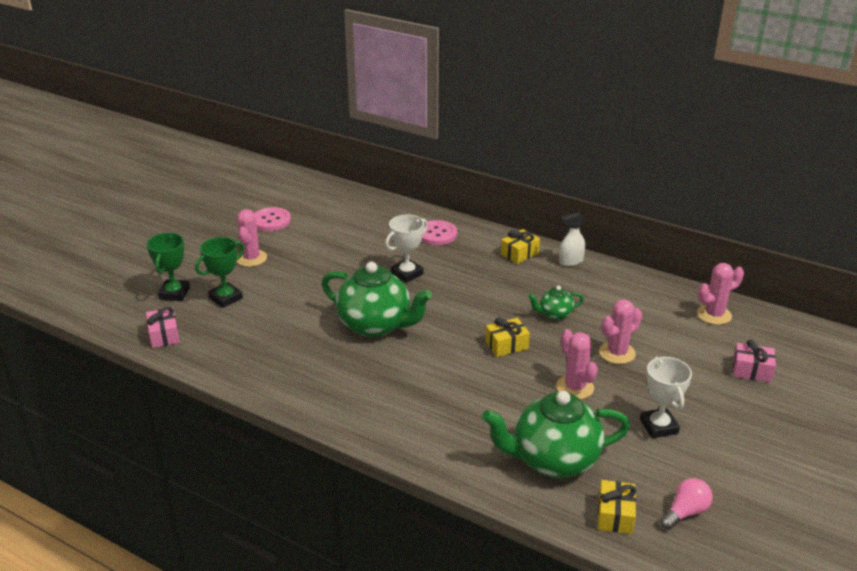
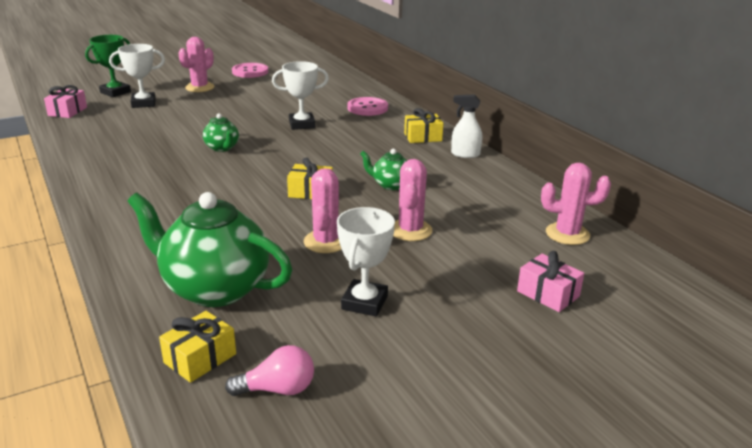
camera: 30 degrees right, 5 degrees down
(226, 298) = (143, 103): green trophy -> white trophy
(375, 325) = (222, 148): green teapot -> green teapot, size x0.47
(617, 353) = (410, 230): pink cactus -> pink cactus turned 75 degrees counterclockwise

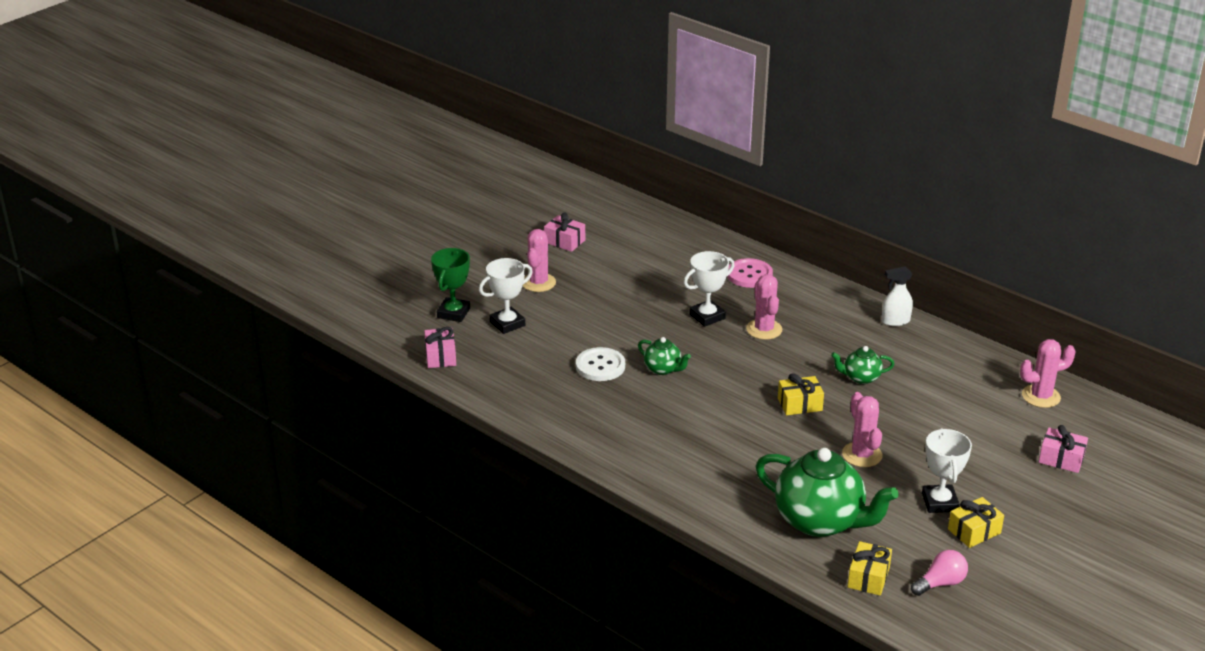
camera: 20 degrees left, 5 degrees up
(175, 137) = (600, 366): none -> white button
(215, 288) = (820, 521): green teapot -> green teapot turned 150 degrees counterclockwise
(250, 72) = (564, 241): pink button -> pink gift
(410, 230) = (918, 425): pink cactus -> pink cactus (764, 329)
(423, 137) = (839, 306): yellow gift -> yellow gift (974, 531)

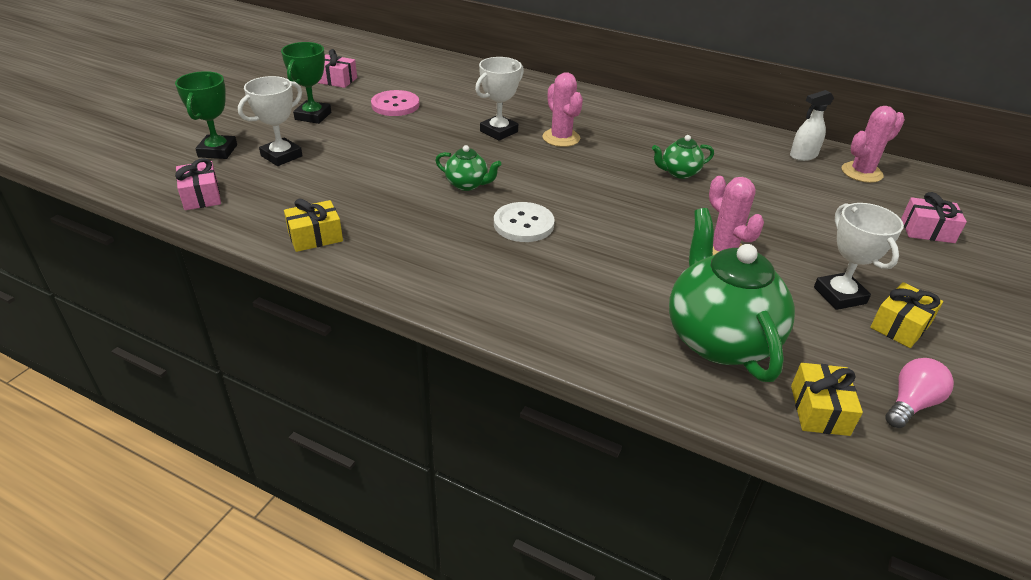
camera: 15 degrees left, 5 degrees up
(538, 283) = (313, 116): pink cactus -> green trophy
(600, 366) = (395, 188): white button -> white button (523, 224)
(749, 275) = (528, 94): pink button -> pink button (395, 105)
(799, 404) = (629, 205): yellow gift -> yellow gift (315, 236)
(820, 521) = (719, 339): green teapot -> green teapot turned 120 degrees counterclockwise
(895, 321) = (684, 120): white spray bottle -> white spray bottle (803, 156)

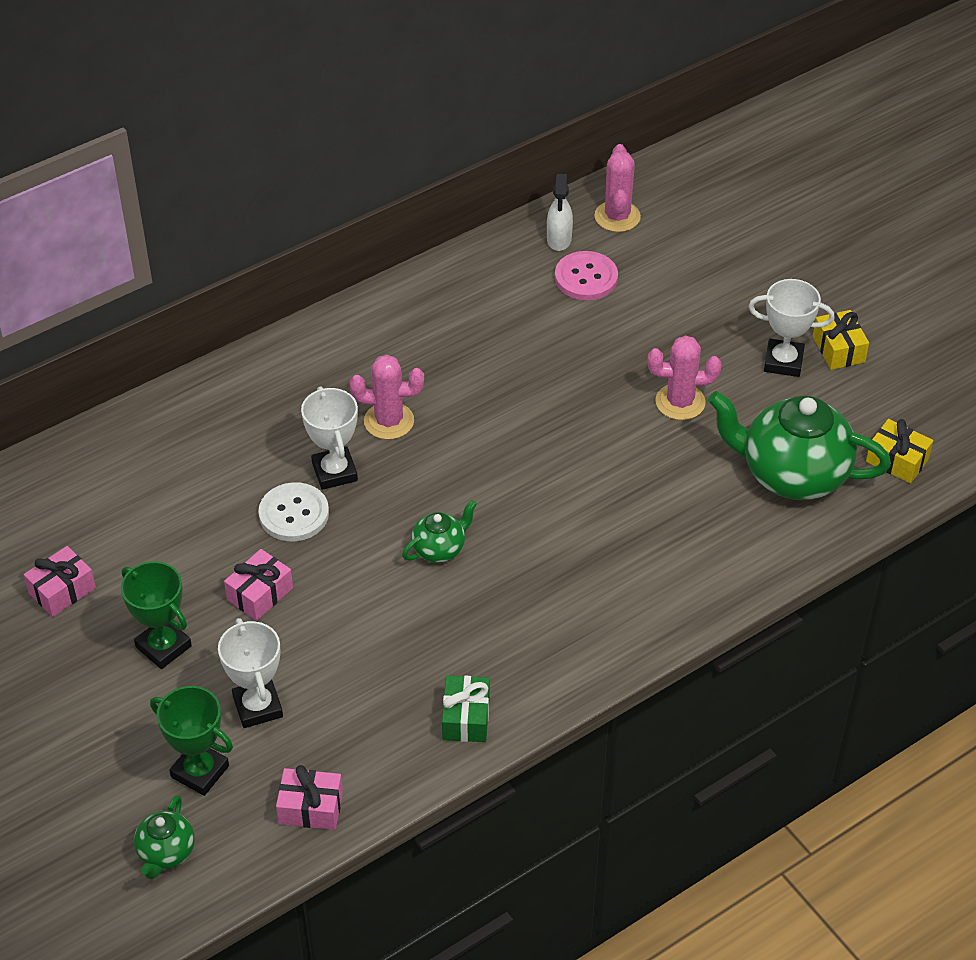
camera: 60 degrees left, 10 degrees up
(315, 236) = (466, 718): yellow gift -> green gift
(395, 105) = (190, 549): pink button -> pink button (586, 278)
(523, 224) = (546, 532): white button -> white button (294, 514)
(679, 173) = (528, 358): green teapot -> green teapot (166, 853)
(910, 404) = (917, 404): pink light bulb -> none
(927, 230) = (733, 239): pink gift -> pink gift (260, 594)

